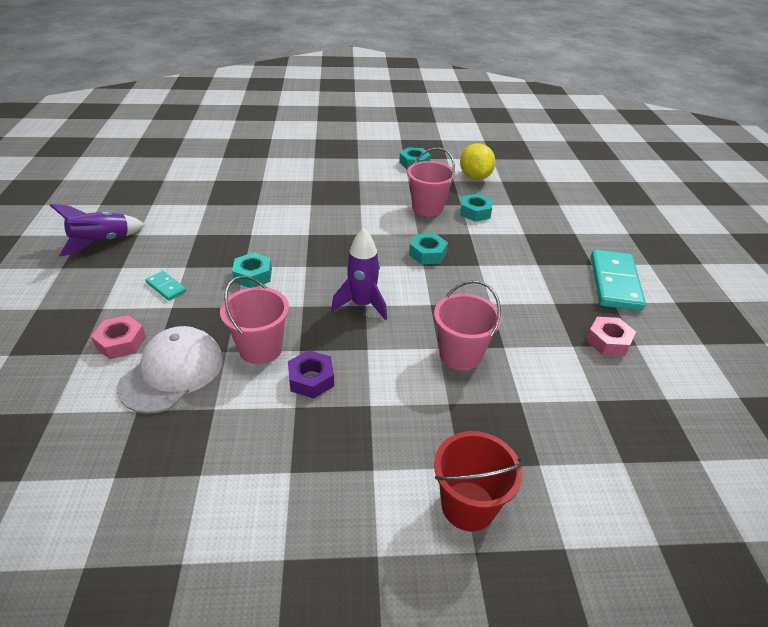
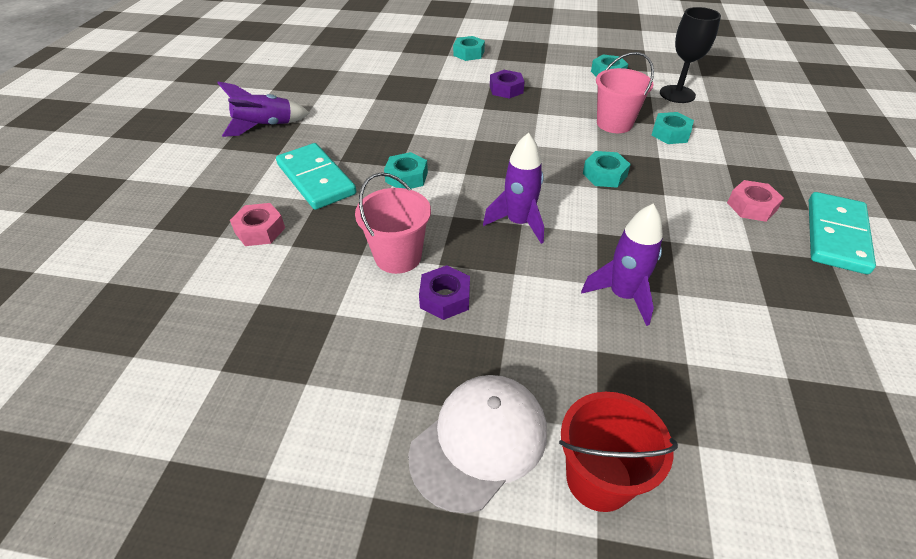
camera: 15 degrees right, 5 degrees up
(166, 287) = (316, 179): turquoise domino -> turquoise domino, size x2.10
(172, 372) = (302, 269): white cap -> white cap (479, 442)
(287, 154) = (468, 53): none -> turquoise nut
(328, 185) = (506, 89): none -> purple nut
(460, 354) = (622, 295): pink bucket -> purple rocket
(475, 177) = (677, 94): yellow lemon -> black goblet
(608, 341) = (816, 306): pink nut -> pink nut (751, 206)

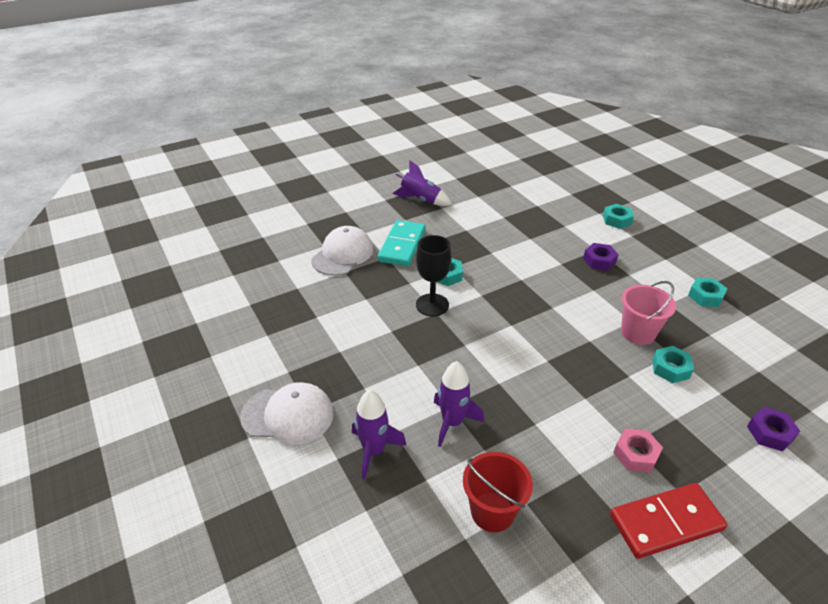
camera: 50 degrees right, 5 degrees down
(260, 230) = (342, 254): pink nut -> white cap
(398, 257) = (379, 312): pink bucket -> none
(445, 298) = (368, 348): purple nut -> purple nut (770, 433)
(518, 223) = (464, 343): purple rocket -> purple rocket (374, 451)
(599, 479) = (305, 474): red bucket -> red bucket (492, 511)
(604, 175) = (566, 357): turquoise nut -> none
(677, 94) = (738, 348): black goblet -> black goblet (432, 305)
(835, 235) = (665, 522): turquoise domino -> red domino

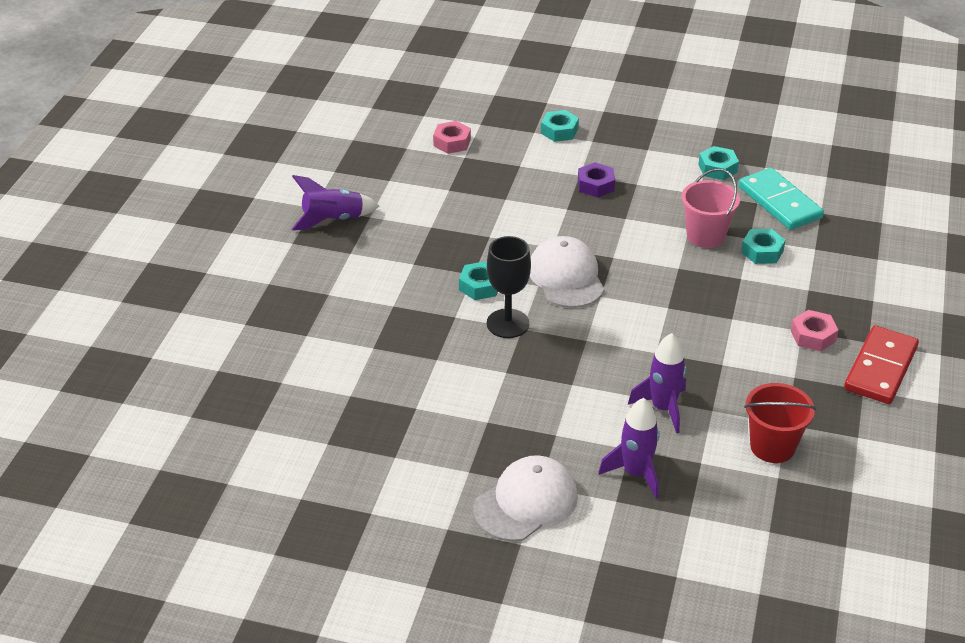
camera: 45 degrees left, 0 degrees up
(342, 254) = (343, 332): white cap -> white cap (566, 277)
(402, 245) = (391, 283): turquoise domino -> turquoise domino (780, 202)
(540, 195) = (452, 142): none -> pink nut
(770, 433) = (875, 258): purple nut -> none

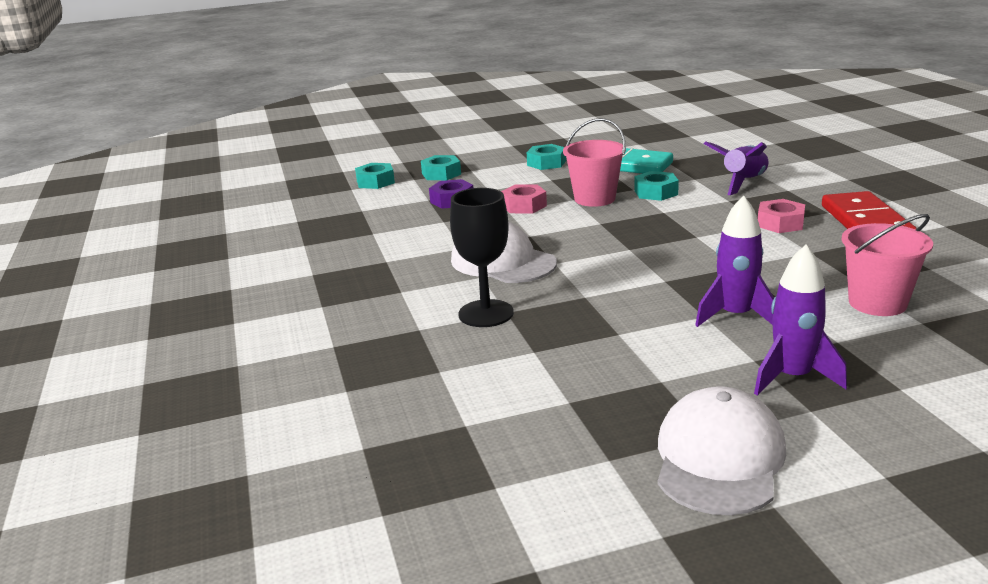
camera: 30 degrees left, 15 degrees down
(333, 220) = (186, 304): purple rocket -> purple rocket (743, 183)
(452, 142) = (273, 216): pink nut -> pink nut (524, 206)
(480, 286) = (419, 297): turquoise nut -> turquoise nut (441, 174)
(772, 447) = (877, 303): red bucket -> pink bucket

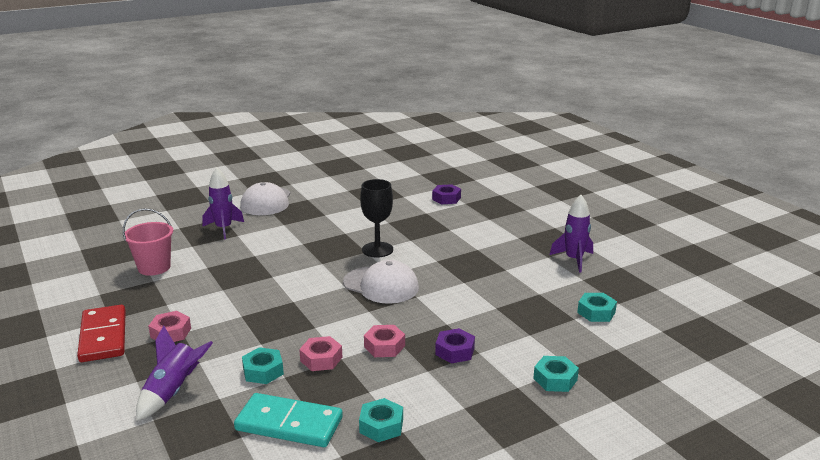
camera: 165 degrees right, 0 degrees up
(269, 430) = (446, 198): none -> purple nut
(441, 174) = (493, 397): turquoise nut -> turquoise nut (596, 312)
(594, 199) = (321, 359): pink bucket -> pink nut
(735, 316) = (237, 256): purple rocket -> purple rocket (574, 260)

